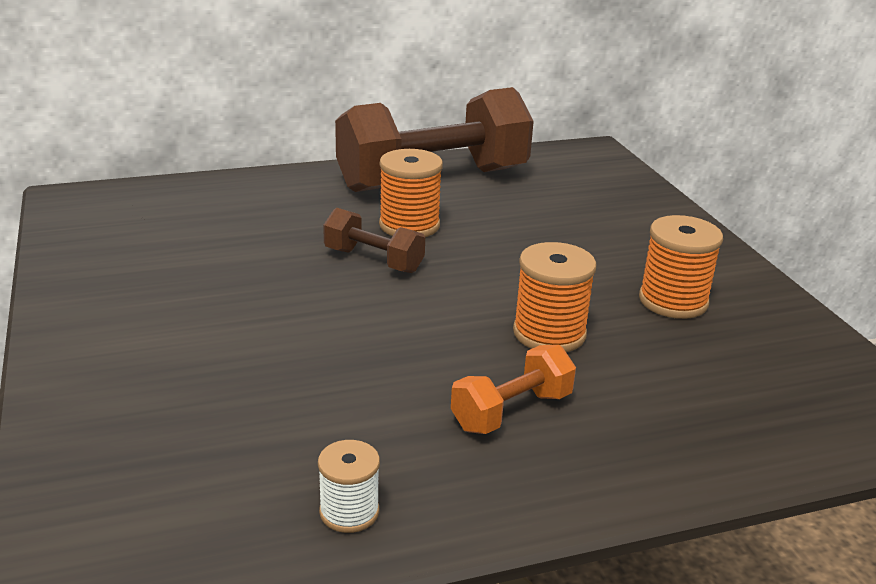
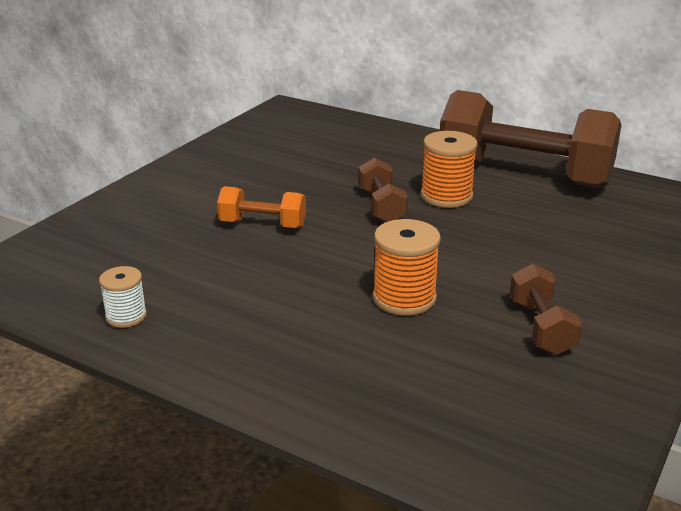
camera: 50 degrees right, 0 degrees up
(511, 411) = (292, 323): orange dumbbell -> orange dumbbell (262, 224)
(673, 301) = (541, 327): orange spool -> brown dumbbell

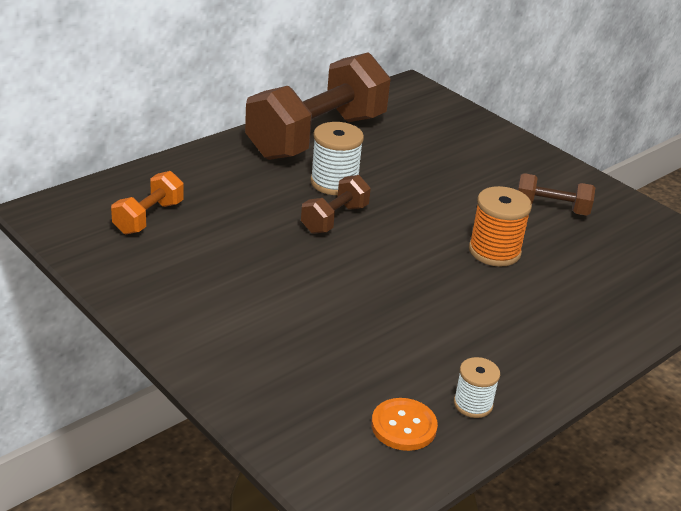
camera: 75 degrees left, 5 degrees up
(83, 285) = (403, 426): none -> orange button
(262, 224) = (334, 291): orange dumbbell -> orange dumbbell (148, 217)
(381, 206) = (334, 219): brown dumbbell -> brown dumbbell turned 60 degrees counterclockwise
(446, 196) = (334, 183): orange spool -> white spool

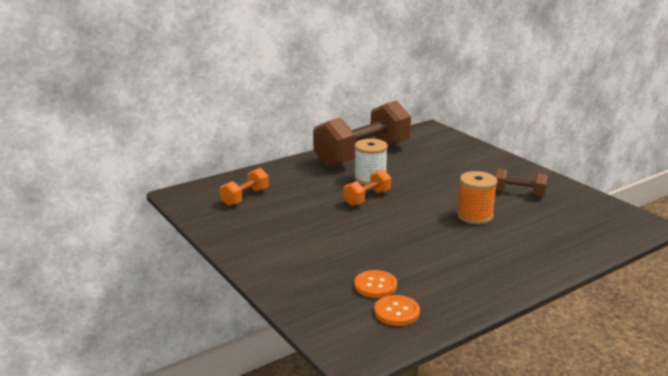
camera: 10 degrees right, 10 degrees down
(334, 219) = (367, 198): brown dumbbell -> orange dumbbell
(367, 379) = (375, 285): none -> orange button
(473, 404) = (447, 301): white spool -> none

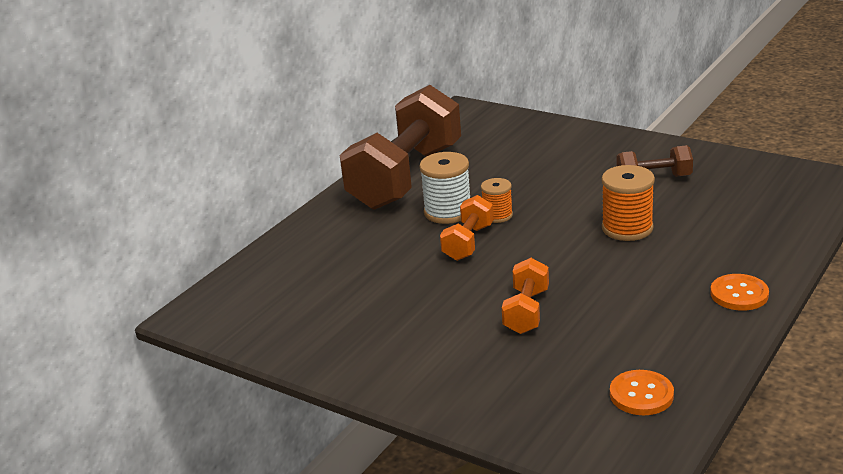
camera: 20 degrees left, 5 degrees up
(245, 197) = (295, 291): orange dumbbell -> orange dumbbell (526, 311)
(375, 285) = (585, 367): orange button -> orange button (739, 294)
(398, 188) = (497, 215): none -> orange spool

